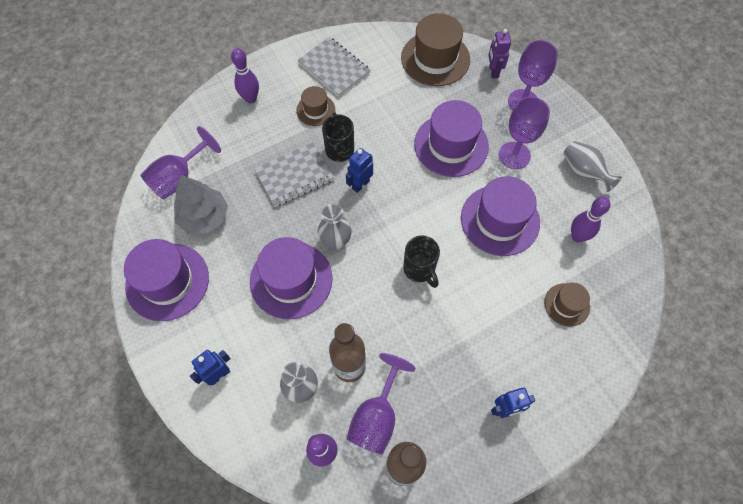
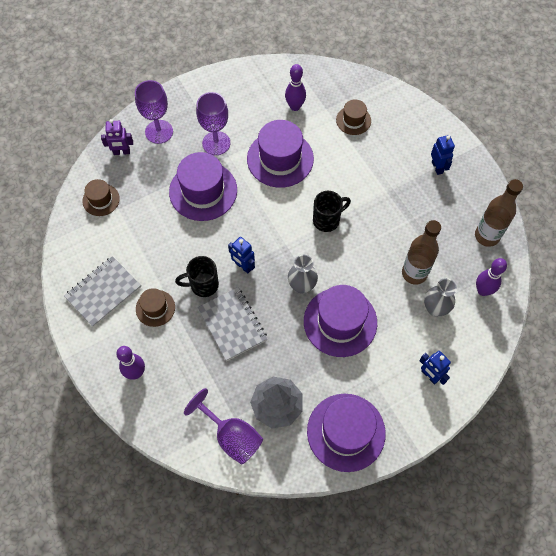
camera: 90 degrees left, 0 degrees up
(377, 416) = (452, 253): purple goblet -> none
(435, 59) = (101, 200): brown hat -> brown hat, size x0.54
(583, 172) = (234, 95): grey vase -> none

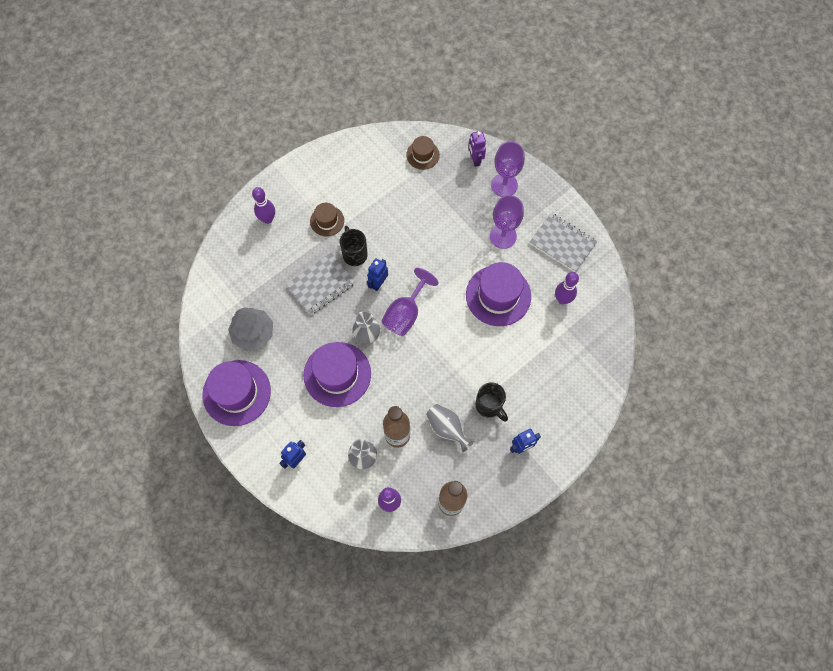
camera: 80 degrees right, 5 degrees up
(103, 292) = (335, 178): grey notebook -> grey notebook (562, 243)
(203, 191) = (448, 235): purple hat -> none
(231, 436) = (223, 302): purple goblet -> purple goblet (405, 313)
(327, 220) = (439, 348): black mug -> black mug (489, 406)
(353, 120) = (559, 357): brown hat -> none
(412, 227) = (447, 428): none -> grey vase

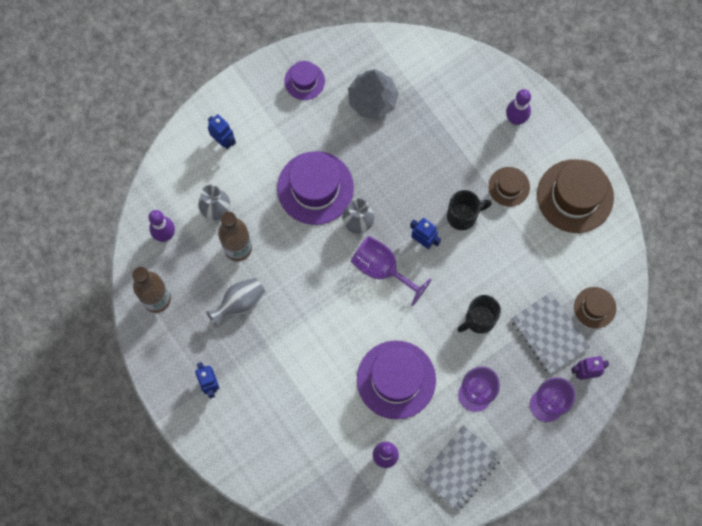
camera: 95 degrees right, 5 degrees up
(236, 393) = (304, 81): purple hat -> purple hat, size x0.54
(321, 284) = (426, 176): grey notebook -> grey notebook (549, 333)
(332, 172) = (575, 196): none -> brown hat
(489, 406) = (260, 353): black mug -> black mug (479, 320)

